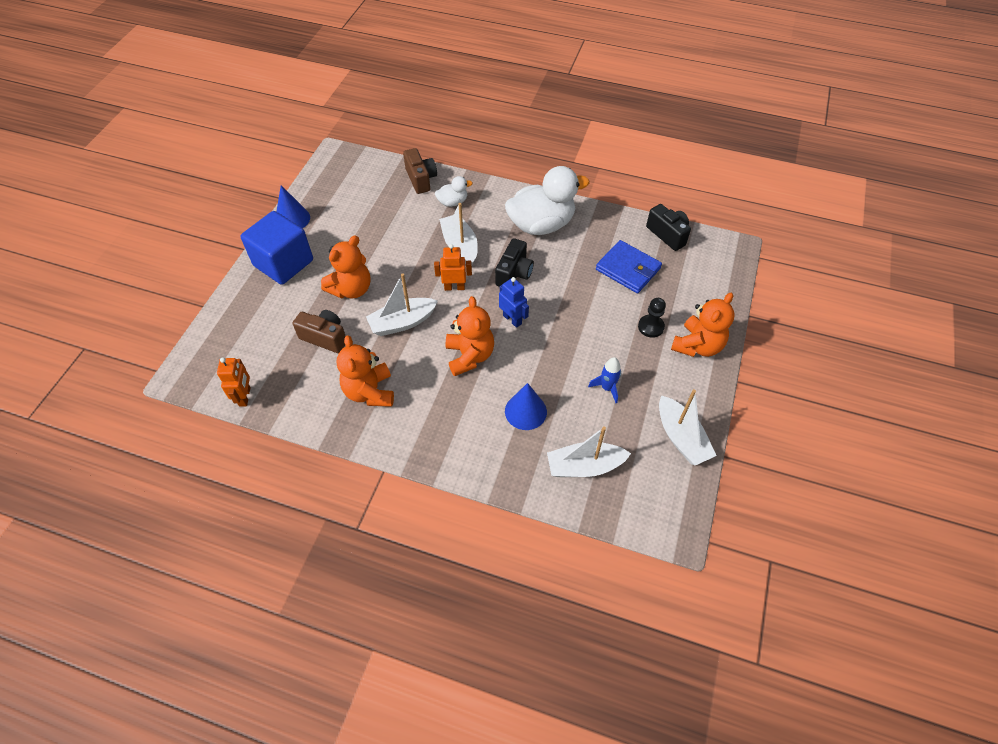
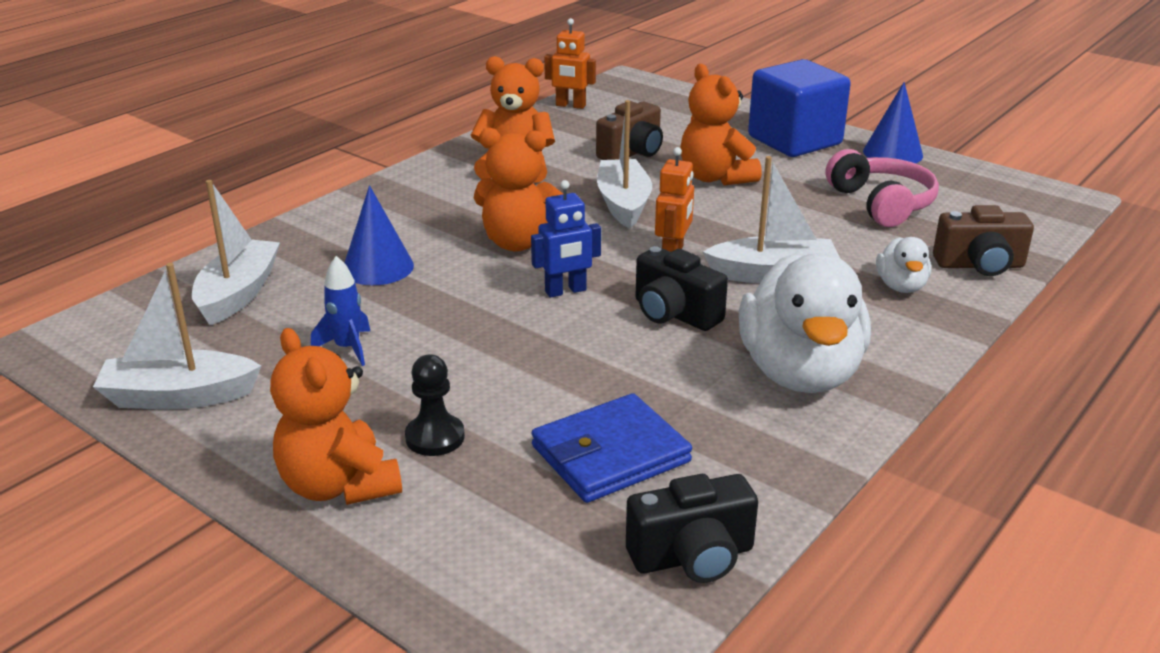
camera: 110 degrees right, 25 degrees down
(364, 217) = (881, 203): none -> pink headphones

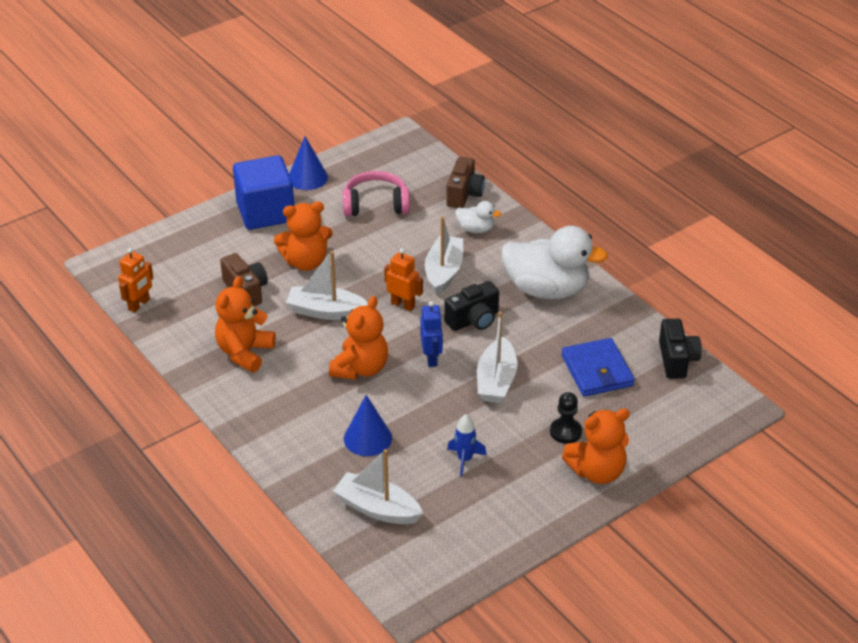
camera: 75 degrees left, 10 degrees up
(179, 396) = (494, 536): white boat -> white boat (496, 381)

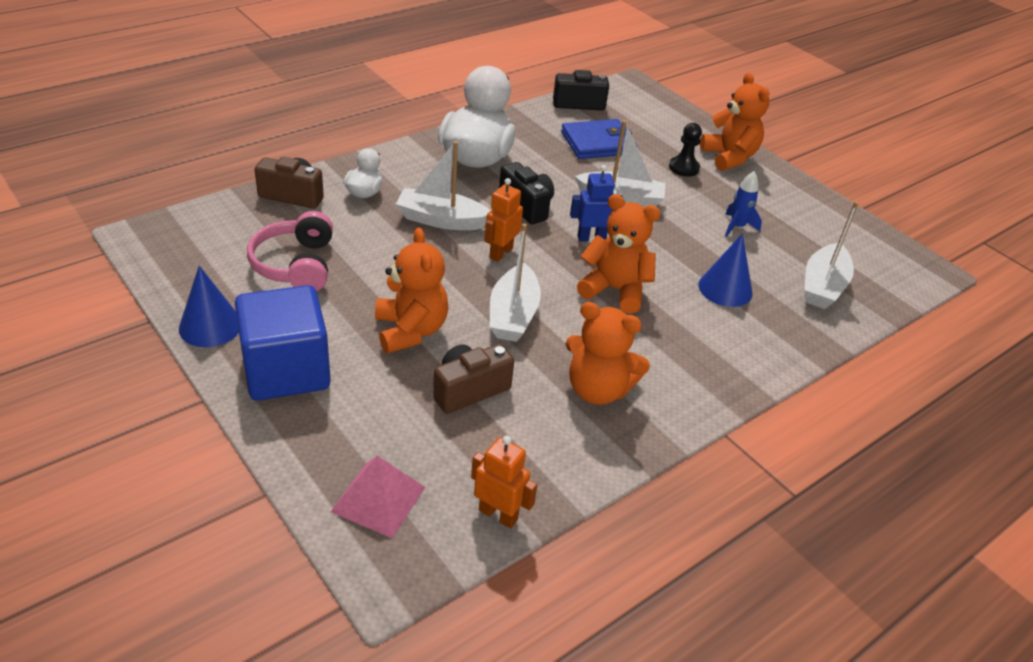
camera: 95 degrees left, 0 degrees up
(156, 257) = (378, 499): none -> pink pyramid

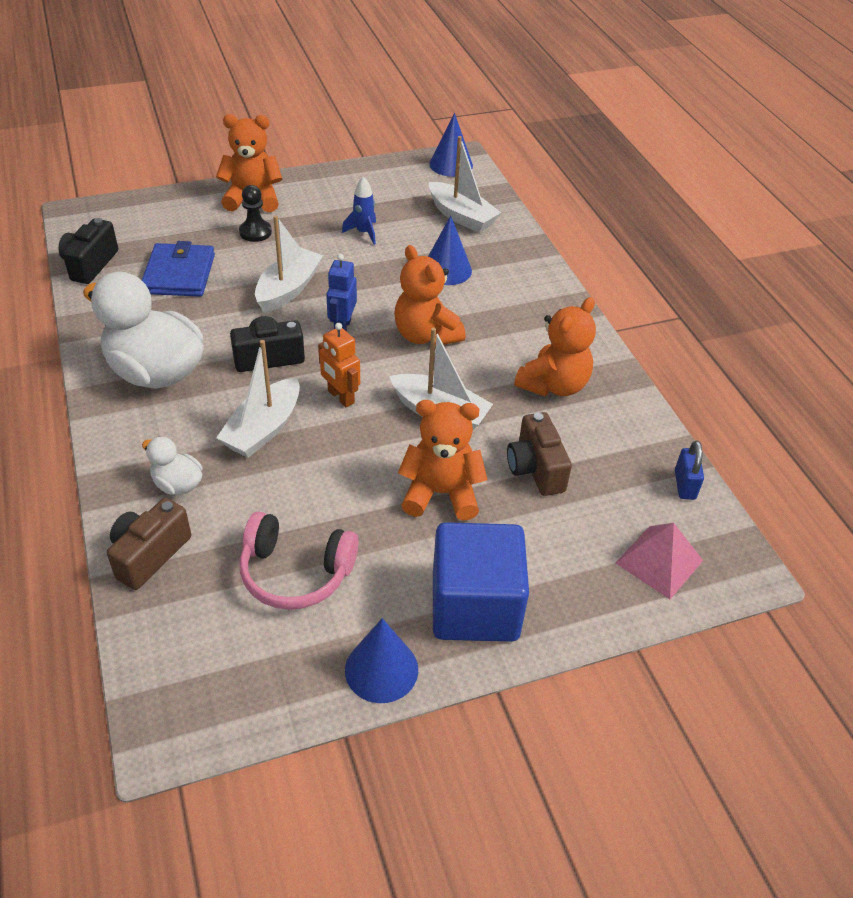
camera: 70 degrees left, 5 degrees up
(498, 514) = (684, 485): orange robot -> blue padlock
(615, 290) = (426, 335): orange teddy bear -> orange teddy bear turned 75 degrees counterclockwise
(908, 265) = (451, 164): none -> blue cone

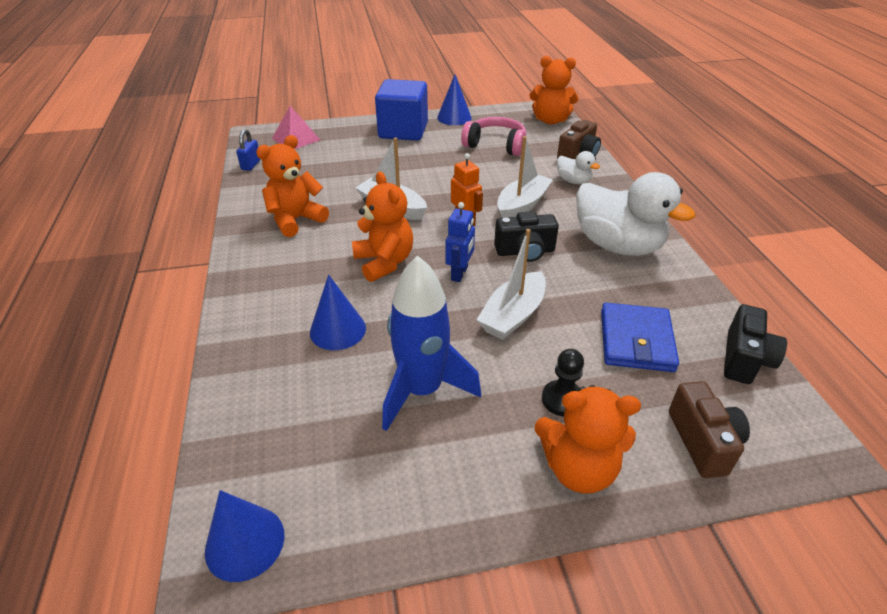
camera: 170 degrees left, 5 degrees down
(363, 233) = (422, 390): blue rocket -> blue rocket, size x2.05
(441, 493) = (406, 169): orange teddy bear -> orange teddy bear (550, 120)
(461, 216) = (284, 412): white boat -> none
(535, 469) = (340, 176): brown camera -> brown camera (703, 442)

